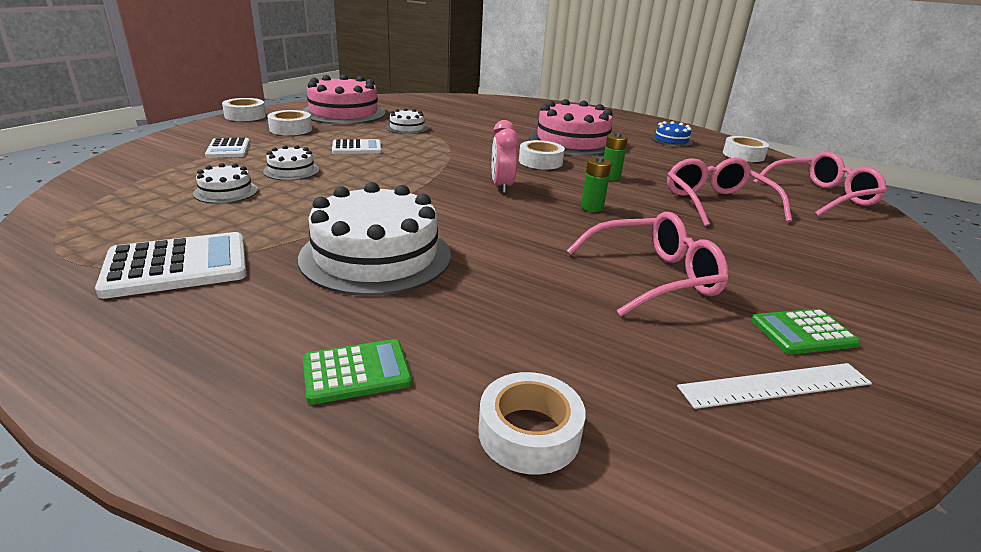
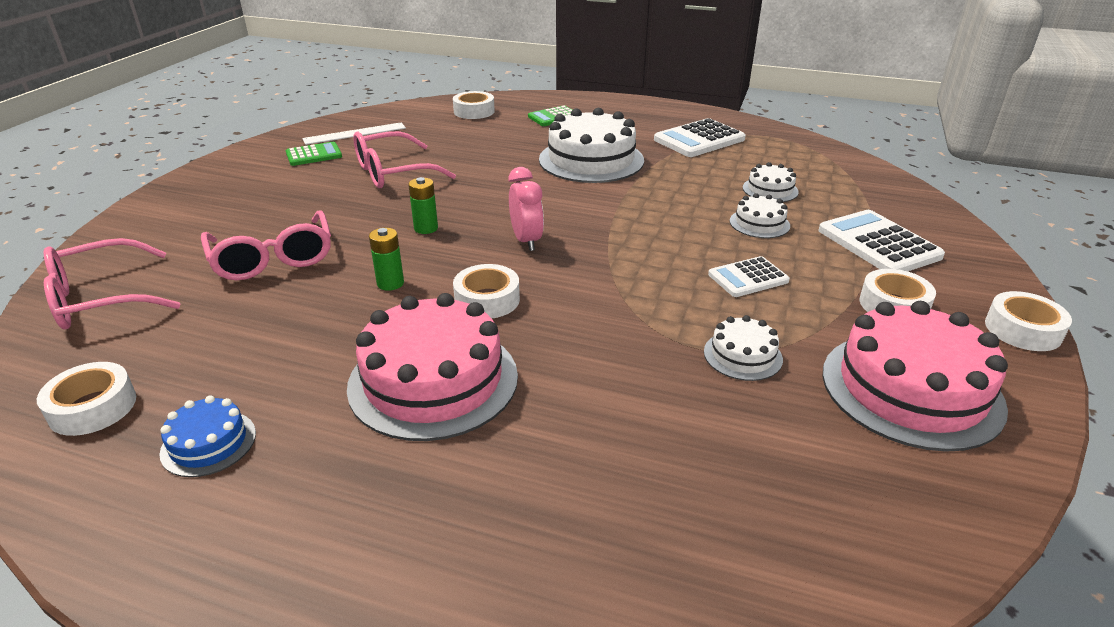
camera: 170 degrees right, 5 degrees up
(228, 149) = (878, 243): white calculator -> white calculator, size x1.62

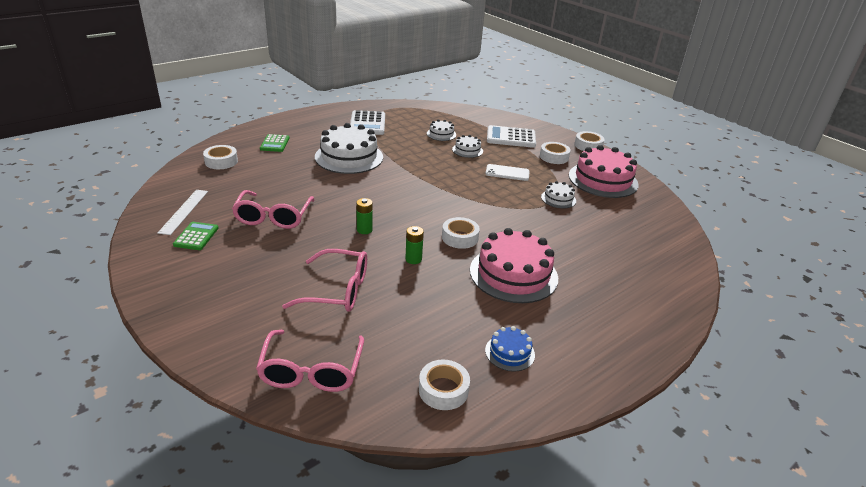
camera: 60 degrees left, 0 degrees up
(526, 241) = (415, 207): pink clock -> none
(748, 278) = (507, 173): white calculator -> white phone

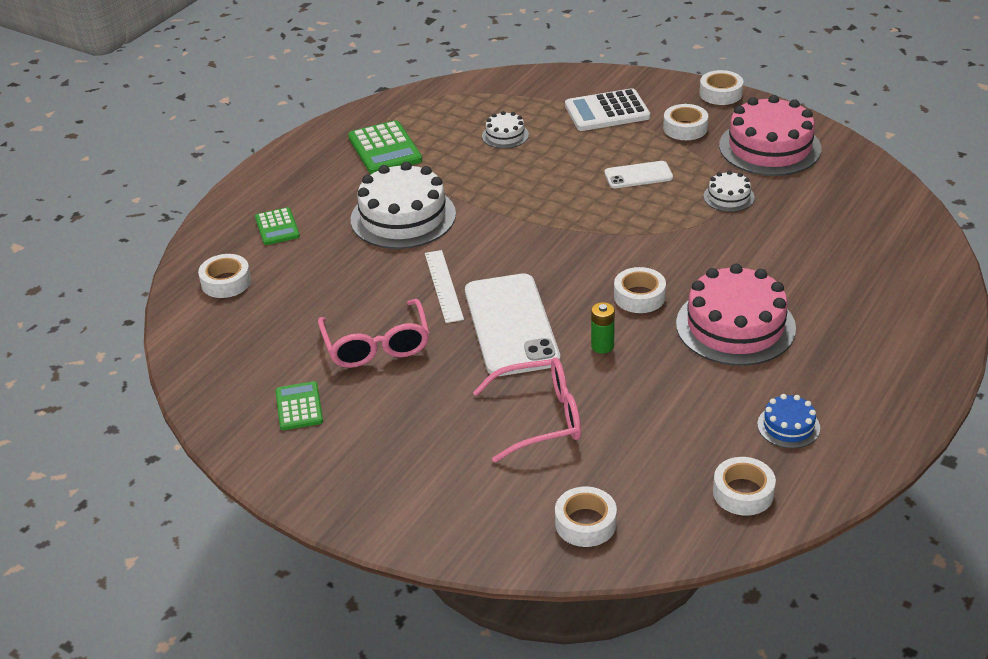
camera: 15 degrees left, 5 degrees up
(184, 211) = (247, 376): white ruler -> white ruler (443, 286)
(311, 371) = (585, 523): pink glasses -> white tape
(364, 230) = (511, 325): green battery -> white phone
(367, 124) = (385, 149): white calculator -> green calculator
(467, 150) = (560, 153): white cake -> none

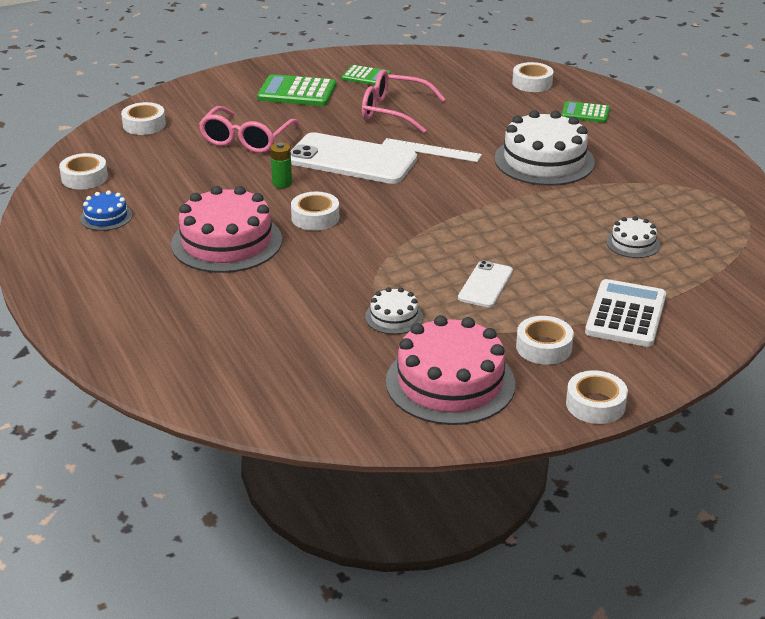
camera: 120 degrees right, 5 degrees down
(385, 149) = (665, 181): green calculator -> green calculator (297, 92)

